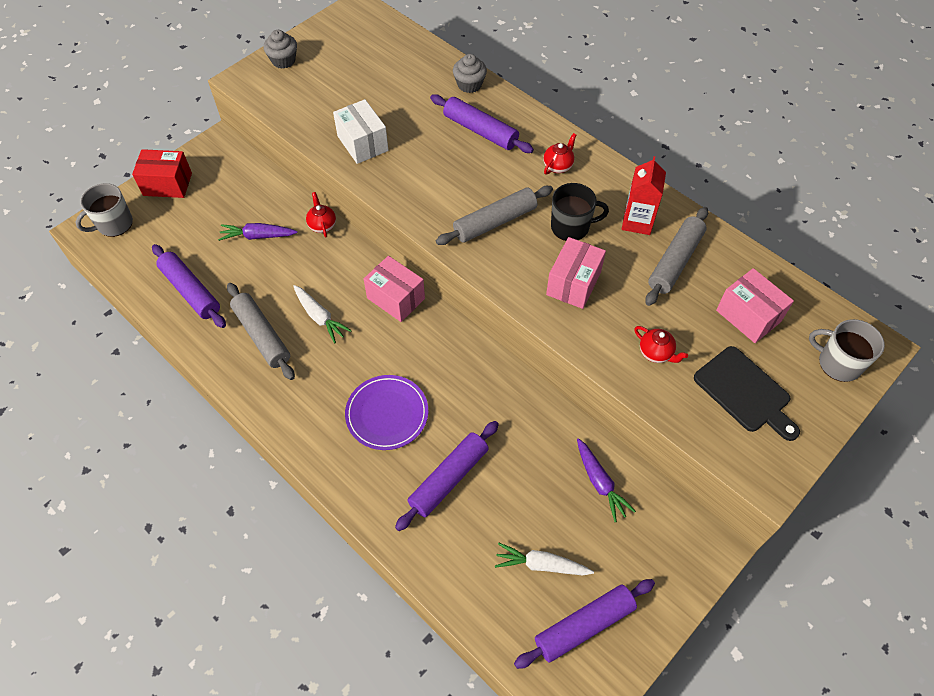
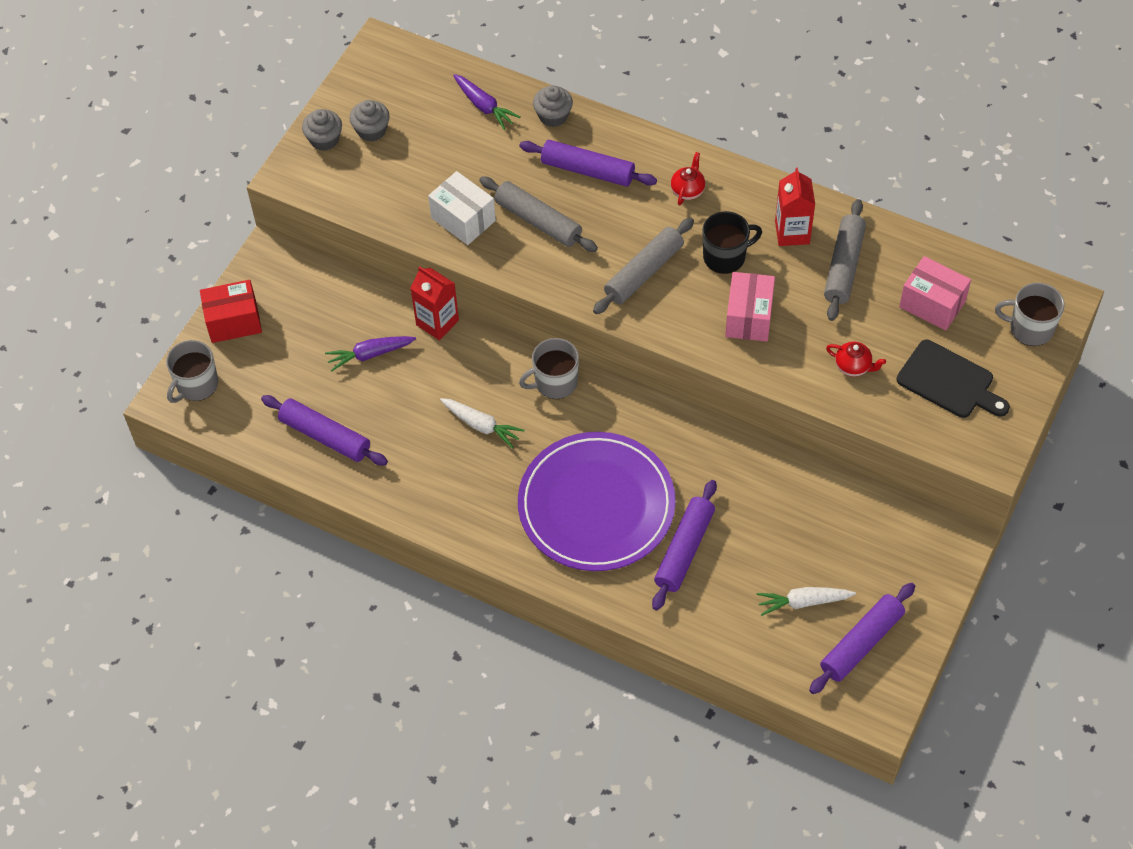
camera: 15 degrees left, 0 degrees up
(262, 335) = (427, 462): grey rolling pin -> grey rolling pin (538, 221)
(322, 62) = (371, 130): none -> grey cupcake
(322, 225) = (437, 322): red teapot -> red carton
(387, 414) = (596, 505): purple plate -> purple plate, size x1.76
(396, 298) = (555, 382): pink box -> grey mug
(600, 483) = (834, 511): purple carrot -> purple carrot (484, 106)

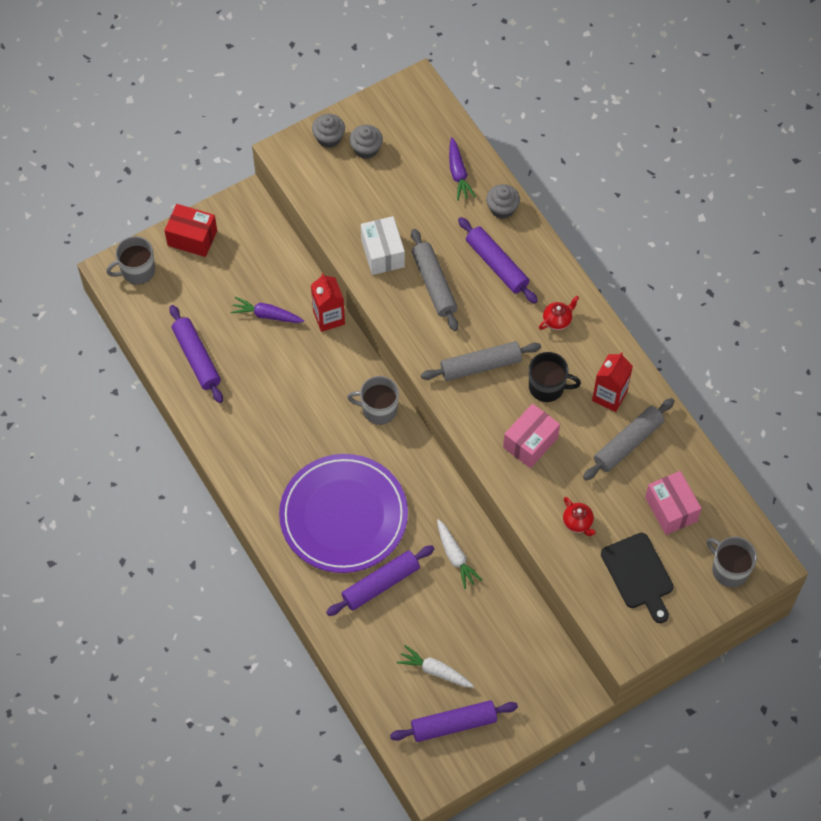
camera: 30 degrees right, 5 degrees up
(481, 425) = (306, 411): white carrot -> white carrot (455, 557)

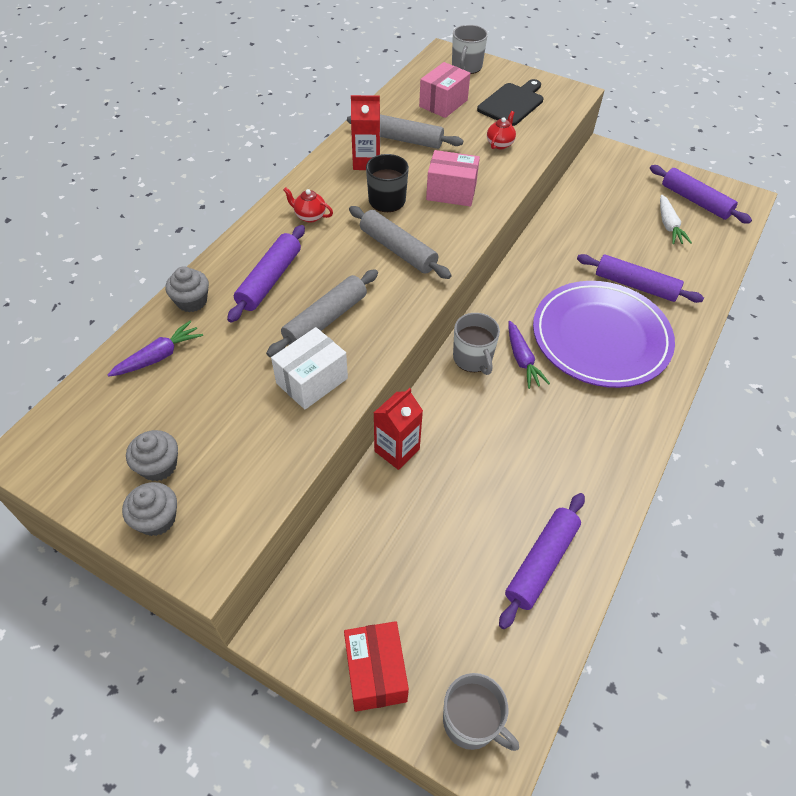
camera: 120 degrees left, 10 degrees down
(267, 315) = (434, 515): purple carrot -> purple carrot (522, 360)
(455, 557) = (567, 249): white carrot -> none

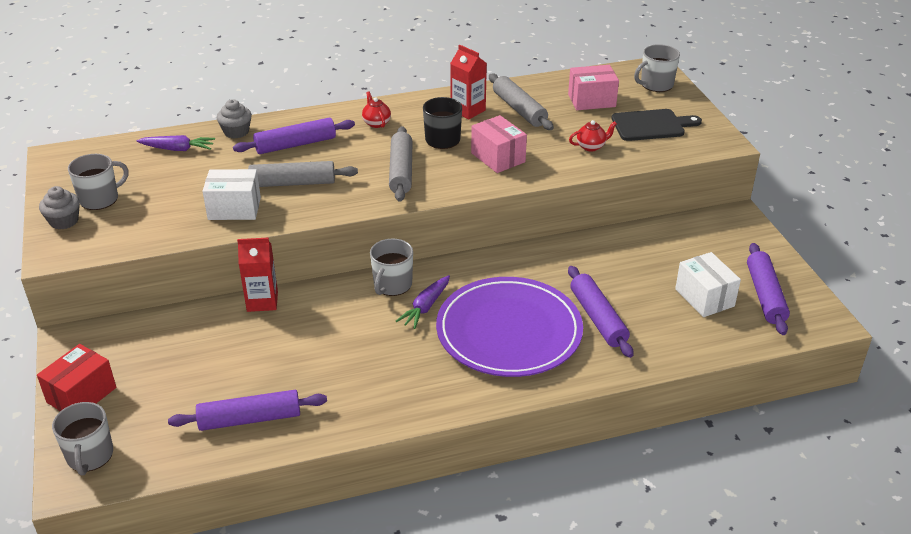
camera: 45 degrees right, 15 degrees down
(158, 466) = (100, 199): grey cupcake -> grey mug
(669, 225) = (704, 297): white carrot -> white box

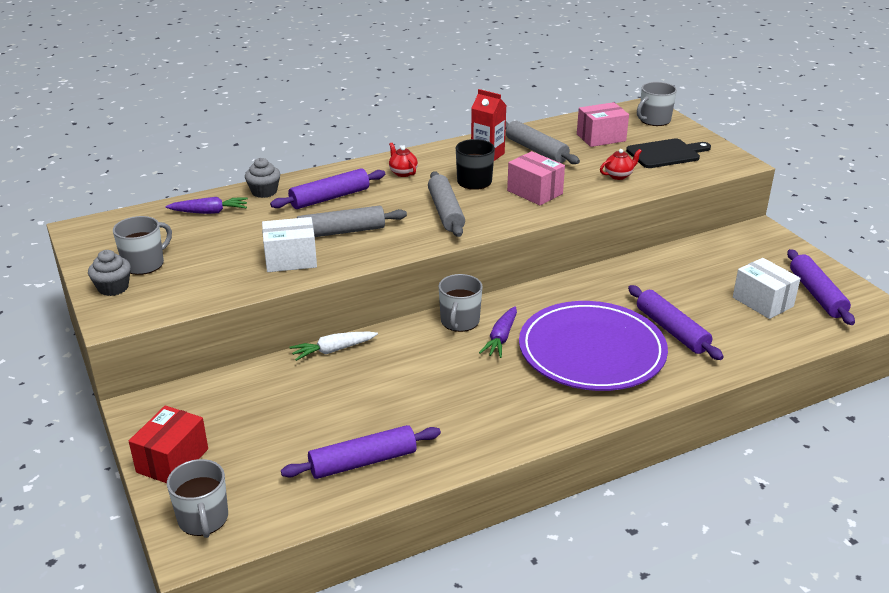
camera: 10 degrees left, 5 degrees down
(262, 301) = (333, 350): red carton -> white carrot

